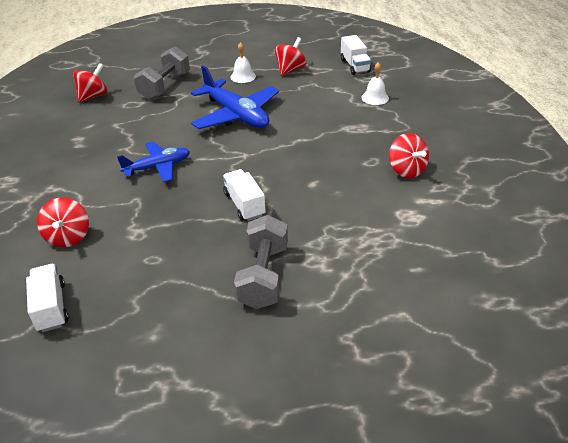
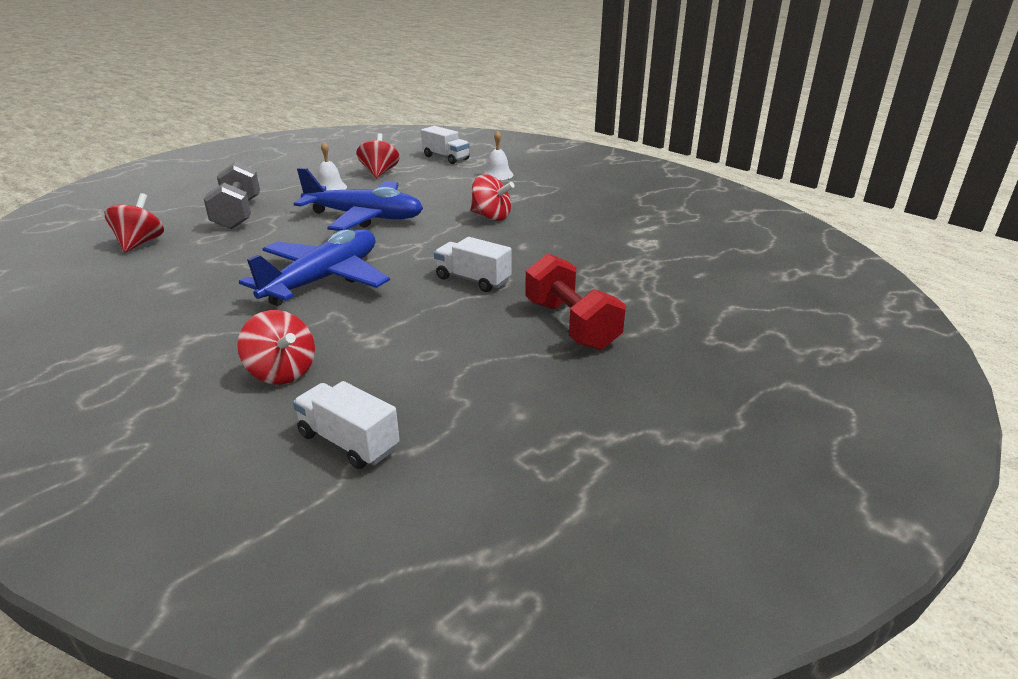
camera: 35 degrees left, 10 degrees down
(158, 167) = (323, 279): blue plane -> blue plane, size x1.60
(263, 276) = (571, 325): grey dumbbell -> red dumbbell
(406, 170) = (597, 214): red spinning top -> red spinning top (491, 217)

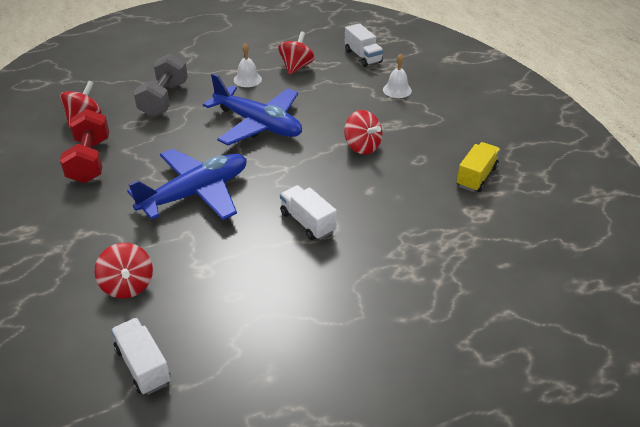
camera: 20 degrees right, 10 degrees up
(571, 325) = (358, 295): red dumbbell -> red dumbbell (89, 161)
(622, 220) = (476, 177): none -> yellow truck

